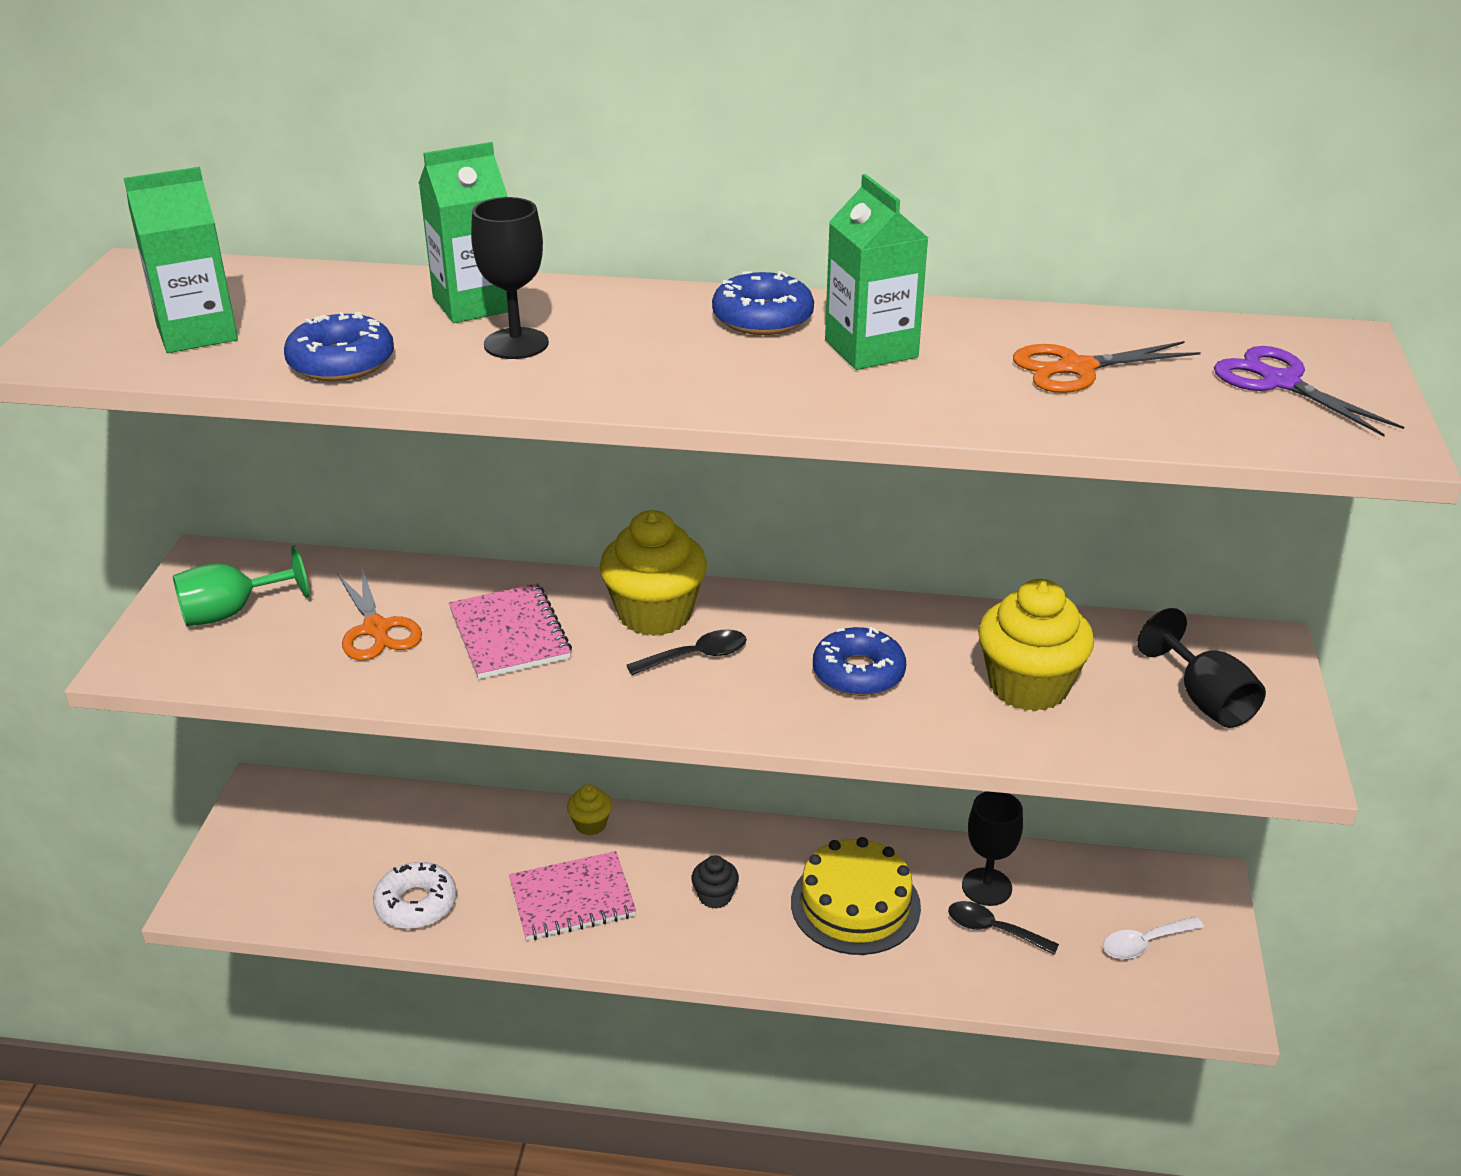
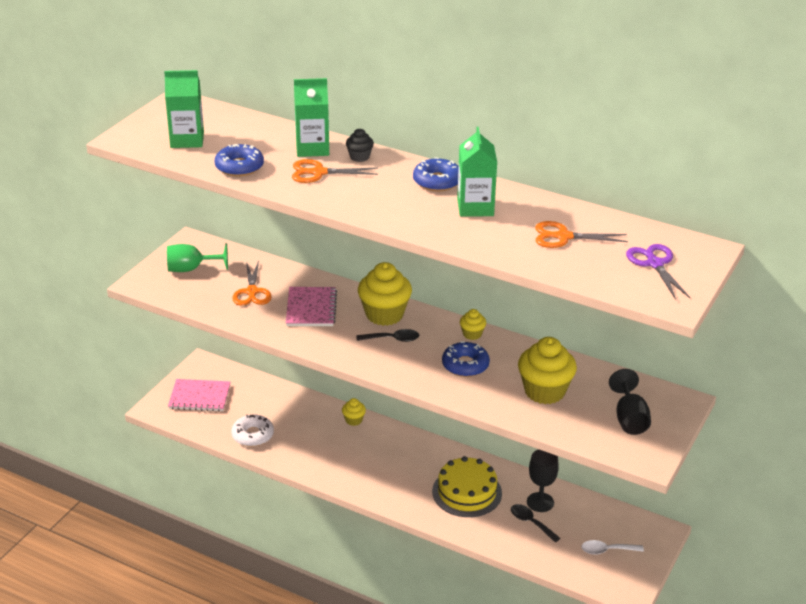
camera: 20 degrees right, 0 degrees up
(516, 344) = (318, 173): black goblet -> orange scissors
(572, 899) = (327, 452): pink notebook -> pink notebook (199, 397)
(715, 896) = (398, 470): black cupcake -> black cupcake (359, 157)
(834, 613) = (472, 334): none -> yellow cupcake

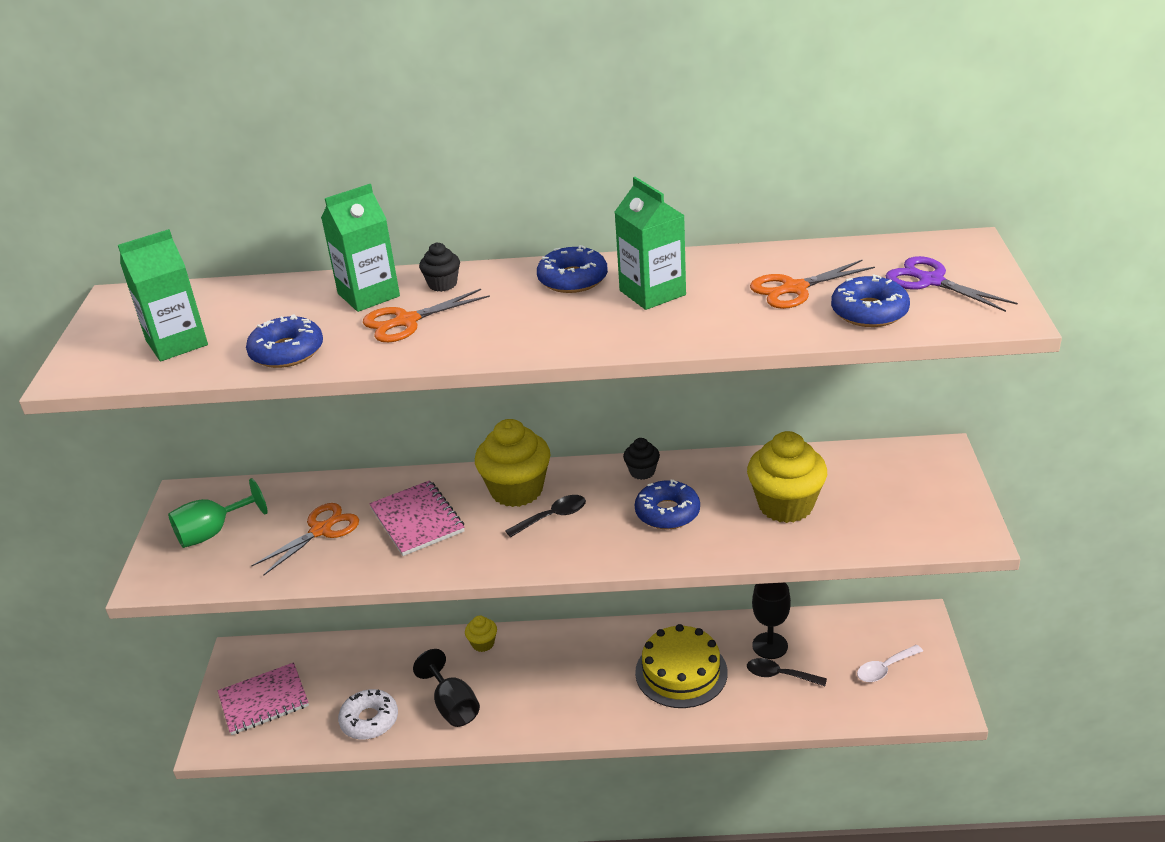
camera: 25 degrees left, 0 degrees up
(252, 292) = (321, 530): orange scissors -> orange scissors turned 105 degrees counterclockwise
(472, 334) = (642, 472): yellow cupcake -> black cupcake
(592, 268) = (869, 312): none -> blue donut
(629, 419) = (906, 497): black goblet -> black goblet (453, 706)

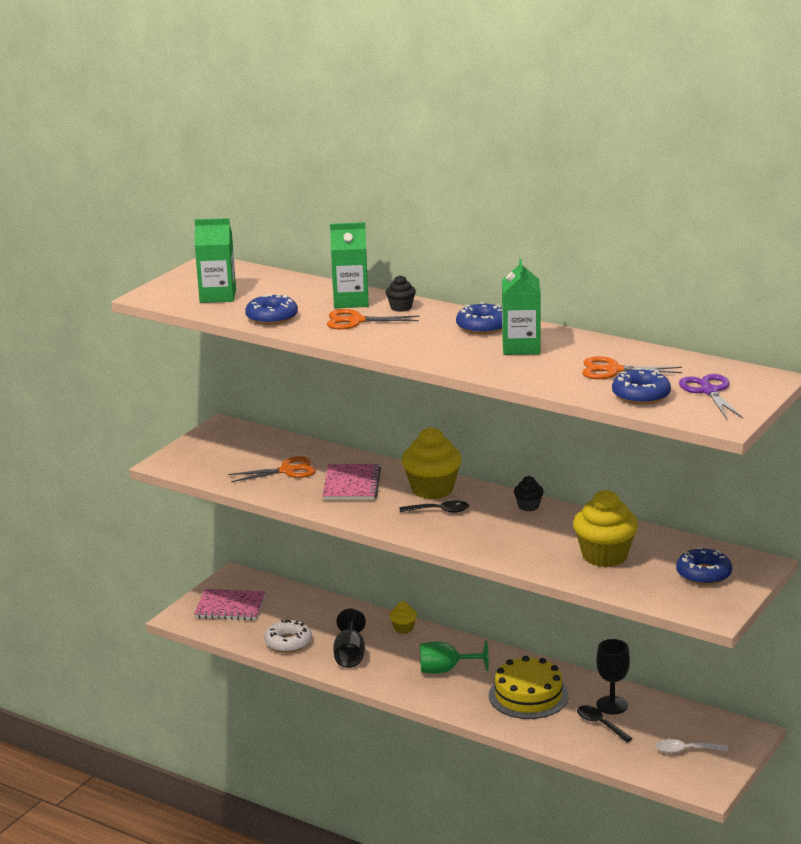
camera: 30 degrees right, 10 degrees down
(212, 532) = (221, 451): green goblet -> green goblet (445, 670)
(667, 512) = (518, 533): blue donut -> blue donut (703, 574)

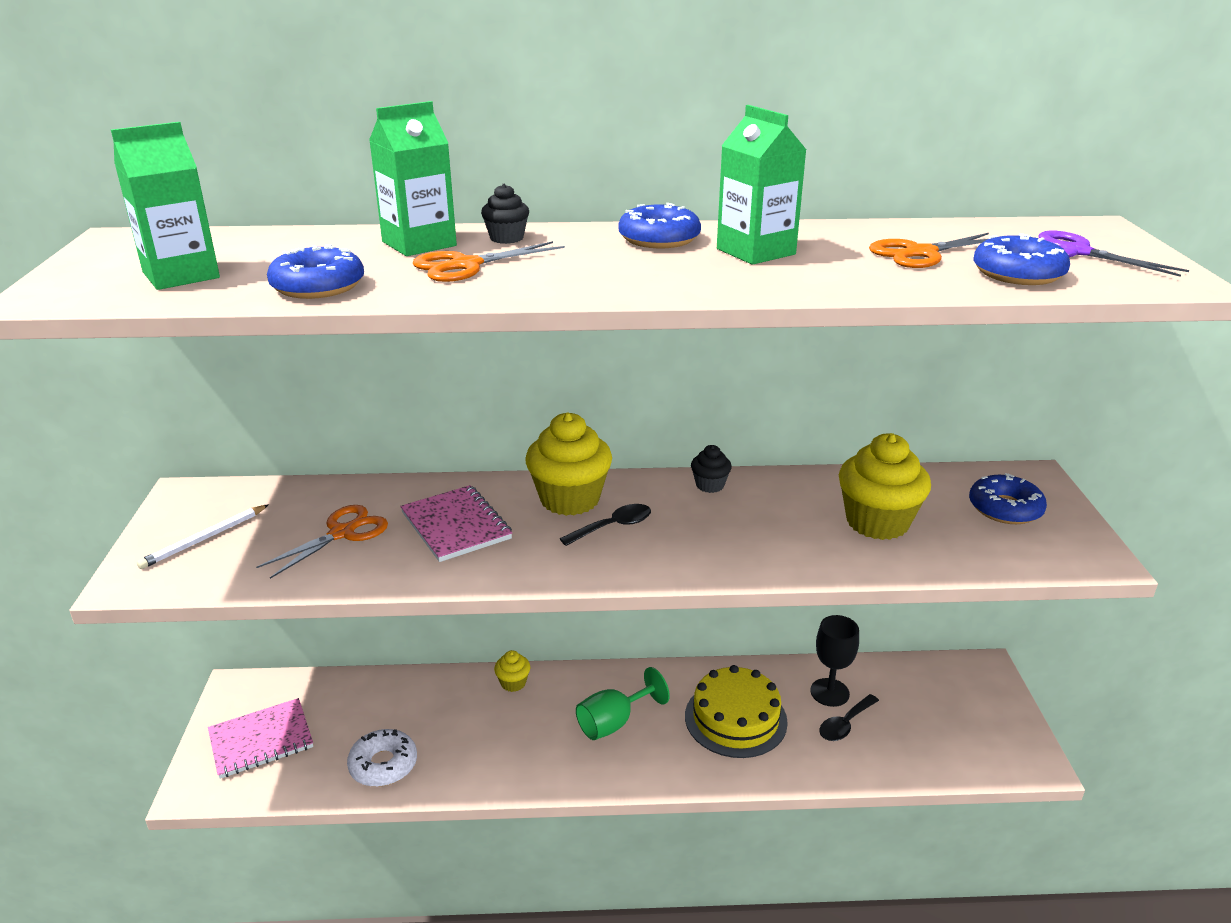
camera: 35 degrees left, 5 degrees up
(215, 453) = (204, 539): none -> white pencil
(350, 655) = (480, 750): black goblet -> none
(600, 724) = (845, 724): black spoon -> black spoon turned 60 degrees counterclockwise
(685, 750) = (958, 719): white spoon -> none

